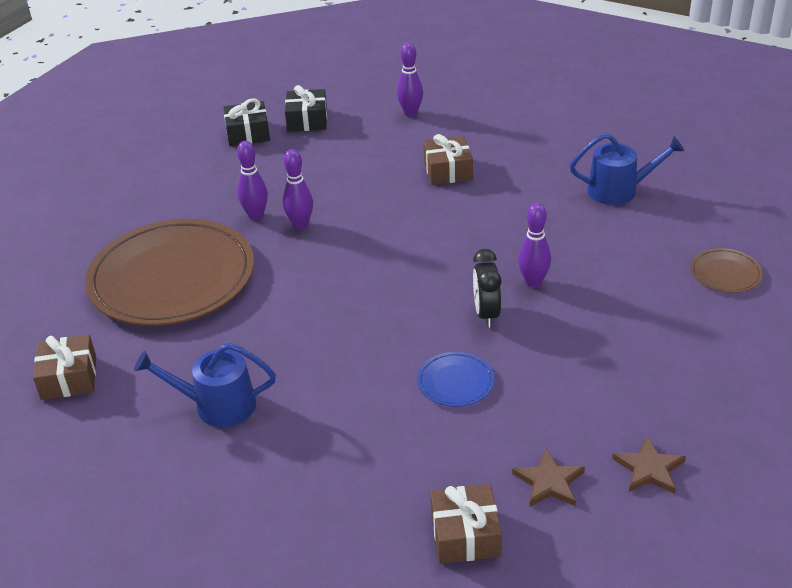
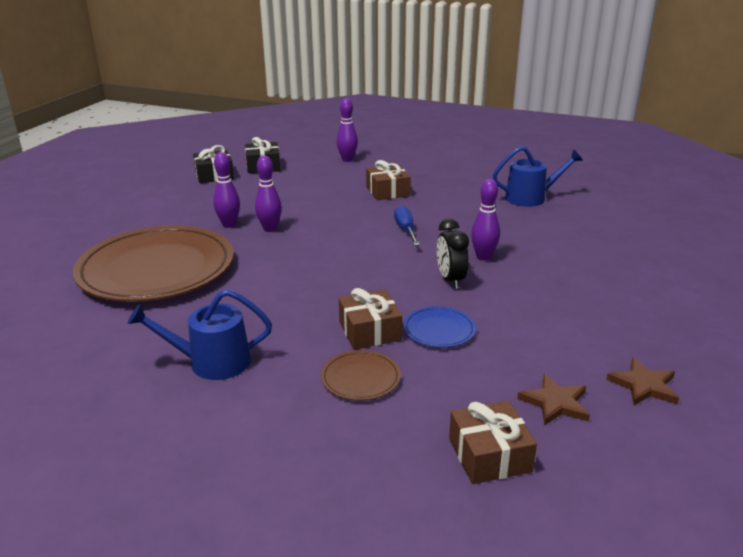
camera: 10 degrees left, 10 degrees down
(69, 378) = (57, 349): brown gift -> brown gift (370, 331)
(454, 235) = (405, 230): none -> blue screwdriver
(725, 273) = (640, 244): brown plate -> brown plate (360, 378)

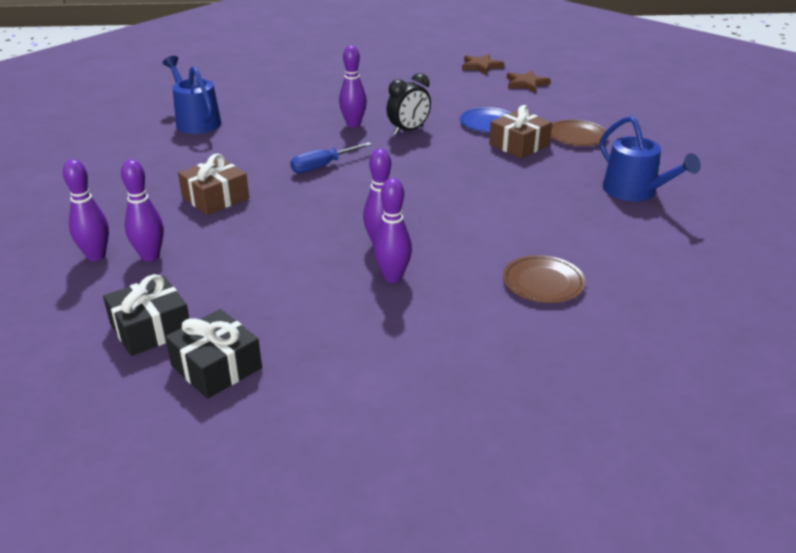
camera: 115 degrees left, 5 degrees up
(156, 269) = (543, 282): brown plate -> brown plate, size x0.41
(332, 170) = (150, 256): none -> purple bowling pin
(489, 455) = (592, 93): brown gift -> none

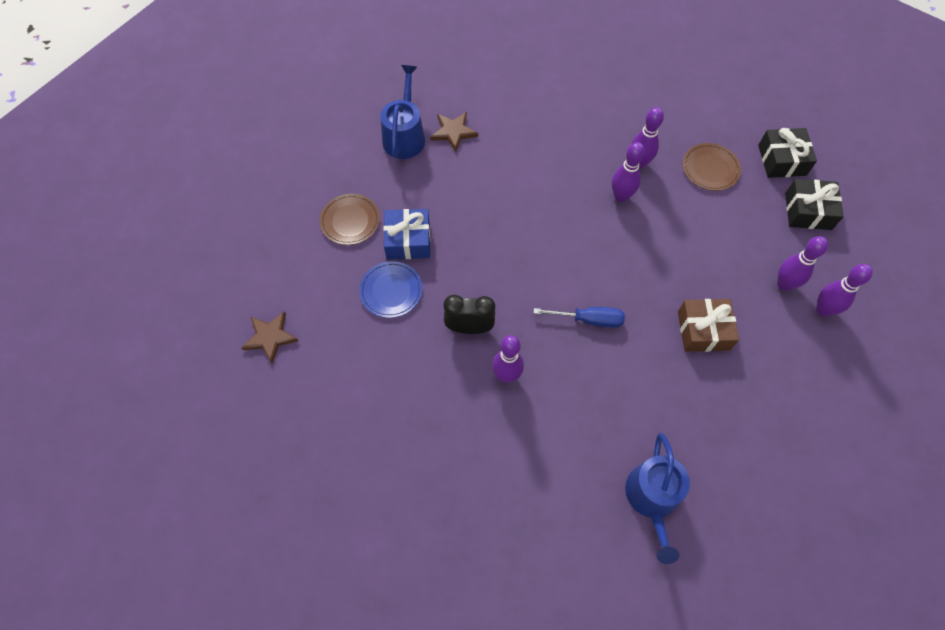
camera: 140 degrees left, 30 degrees up
(481, 66) = (261, 412): brown star -> brown star (453, 132)
(519, 145) = (408, 240): brown gift -> blue gift
(543, 282) = (558, 106): brown plate -> brown plate (710, 169)

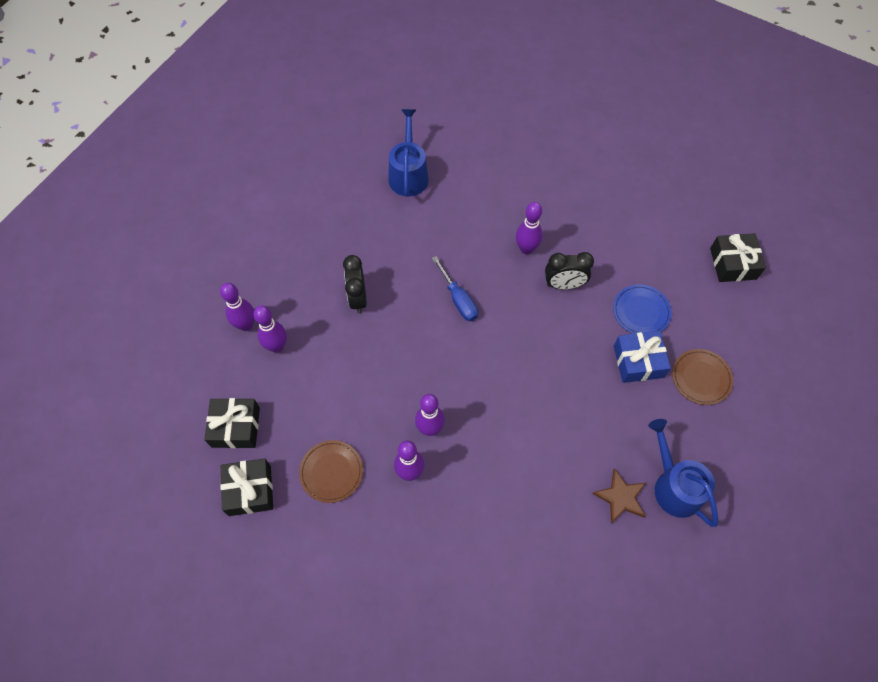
camera: 175 degrees right, 0 degrees up
(270, 337) = (733, 263): brown star -> black gift
(404, 136) = (674, 487): blue watering can -> blue watering can turned 150 degrees clockwise
(589, 320) = (458, 299): blue screwdriver -> blue screwdriver turned 120 degrees counterclockwise
(703, 330) = (358, 298): brown gift -> black clock

